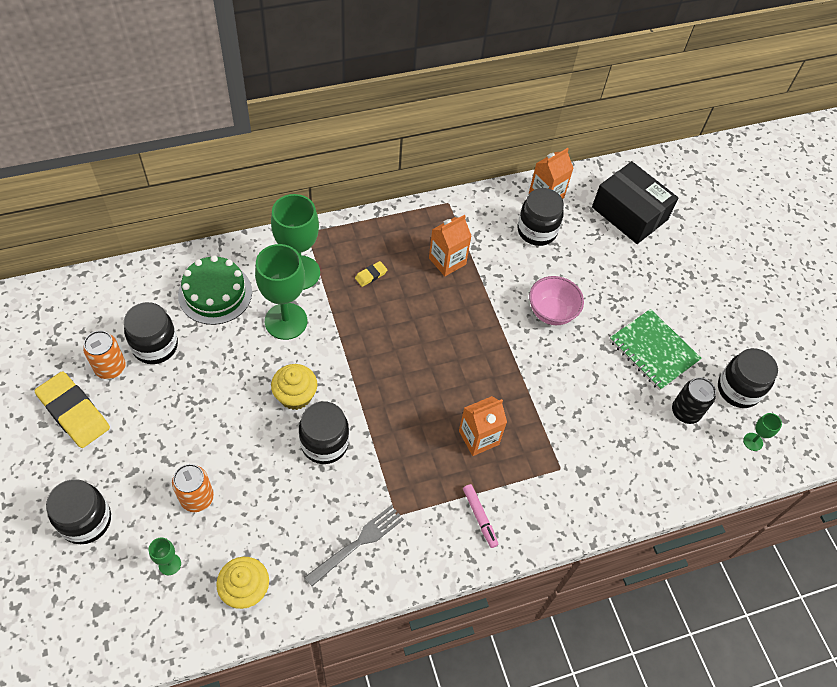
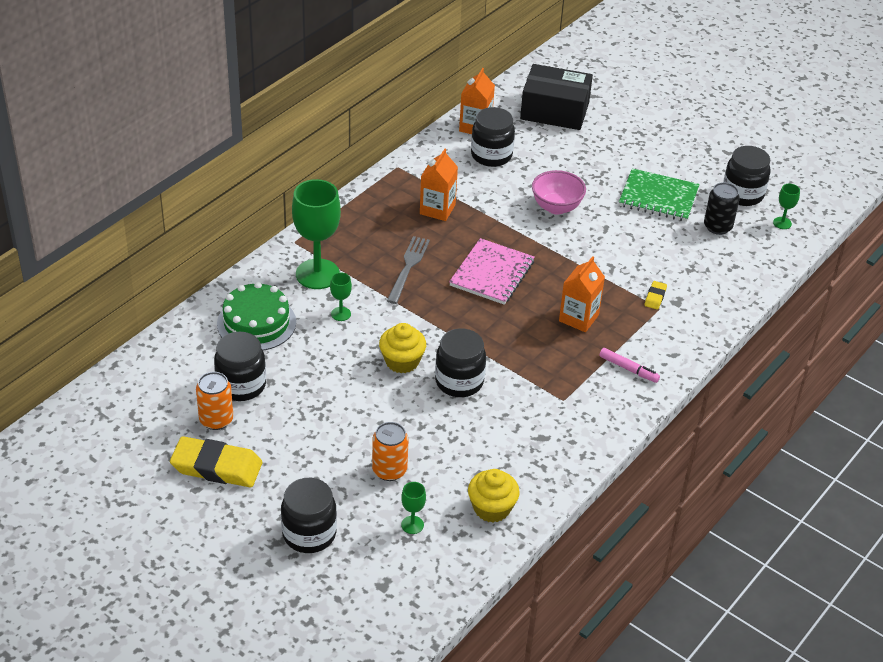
camera: 30 degrees left, 15 degrees down
(286, 321) = (341, 314): green goblet -> green goblet, size x0.44
(358, 543) = (551, 432): grey fork -> grey fork (408, 267)
(371, 275) = (382, 248): yellow eraser -> yellow eraser (655, 297)
(441, 350) = (492, 273): none -> pink notebook

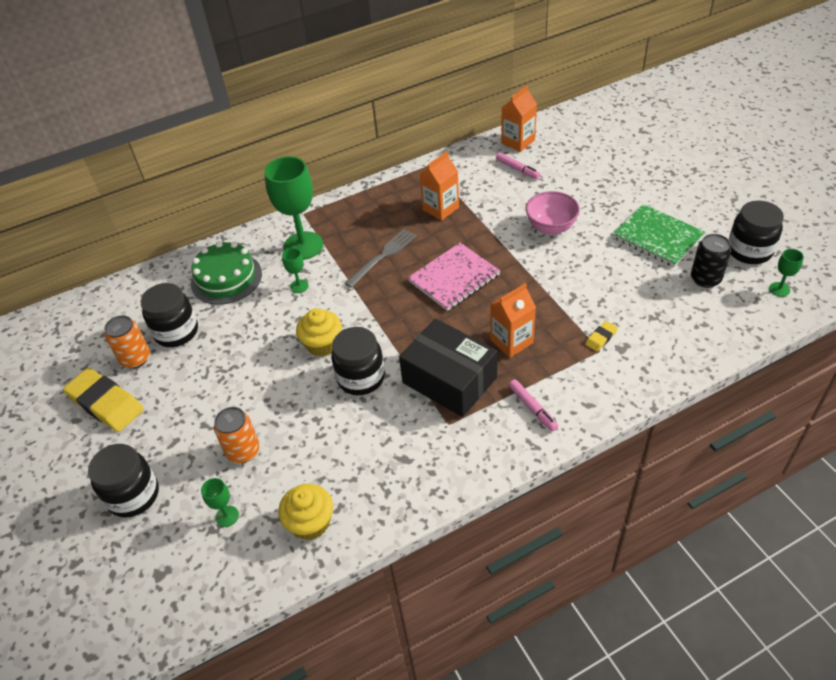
camera: 30 degrees right, 5 degrees up
(491, 155) = (517, 169): black jar -> pink marker
(554, 111) = (599, 139): black box -> black box (449, 380)

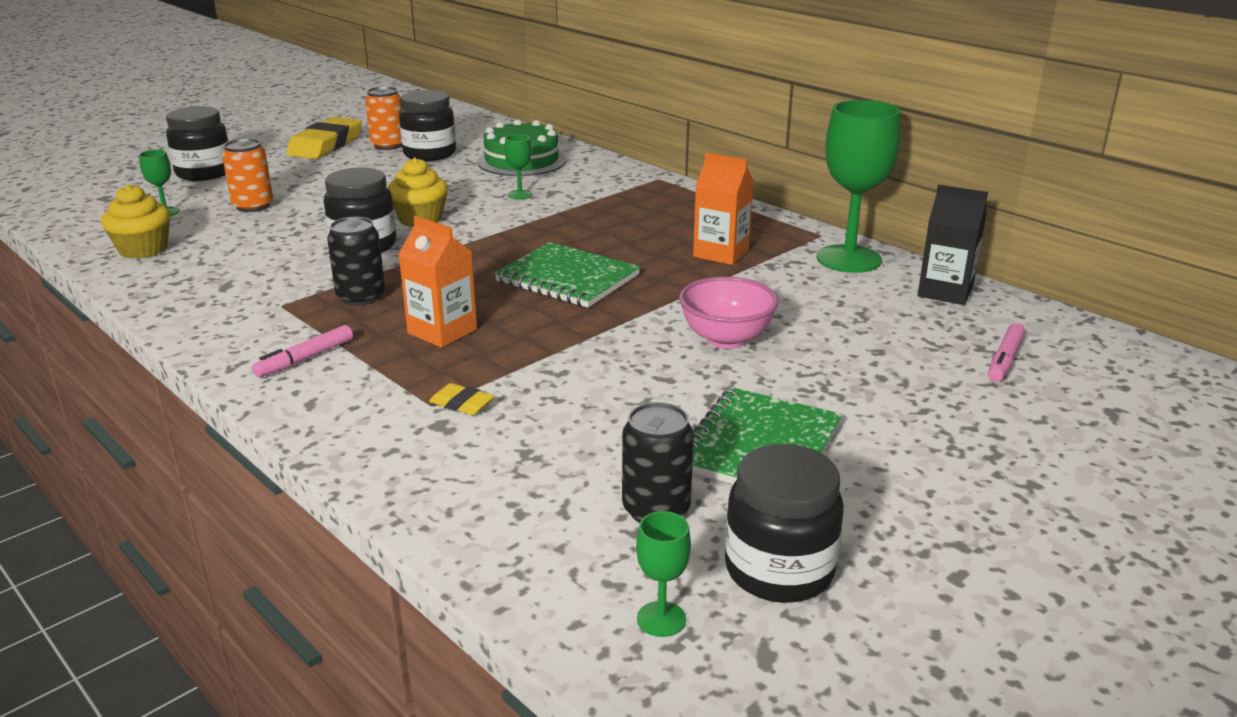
camera: 70 degrees right, 20 degrees down
(303, 246) = (595, 187): green goblet -> green goblet (848, 259)
(383, 256) = (596, 230): grey fork -> none
(449, 380) = (361, 297): black box -> black can
(454, 278) = (567, 278): pink notebook -> green notebook
(517, 169) = (866, 298): pink marker -> pink marker (1005, 360)
(518, 142) = (945, 292): orange carton -> black carton

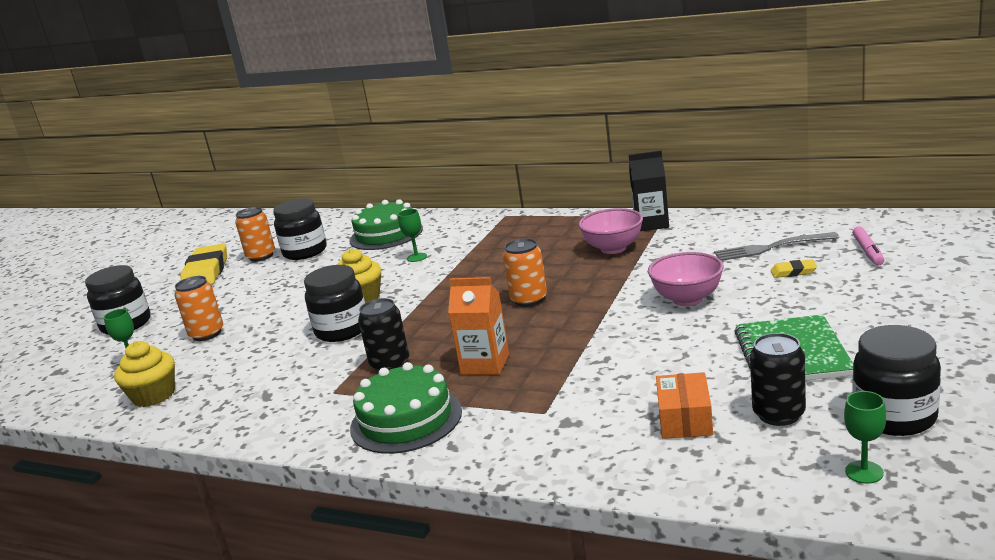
camera: 20 degrees left, 5 degrees down
(305, 359) = (406, 419): pink marker -> green cake
(462, 404) = (564, 403): yellow eraser -> yellow eraser (793, 272)
(553, 472) = (685, 419): none -> orange box
(567, 278) = (529, 299): green notebook -> orange can
(721, 253) = (613, 248): orange carton -> pink bowl
(848, 259) = (700, 225): green goblet -> none
(893, 314) = (770, 248): none -> grey fork
(945, 292) = (784, 224): black carton -> black carton (651, 224)

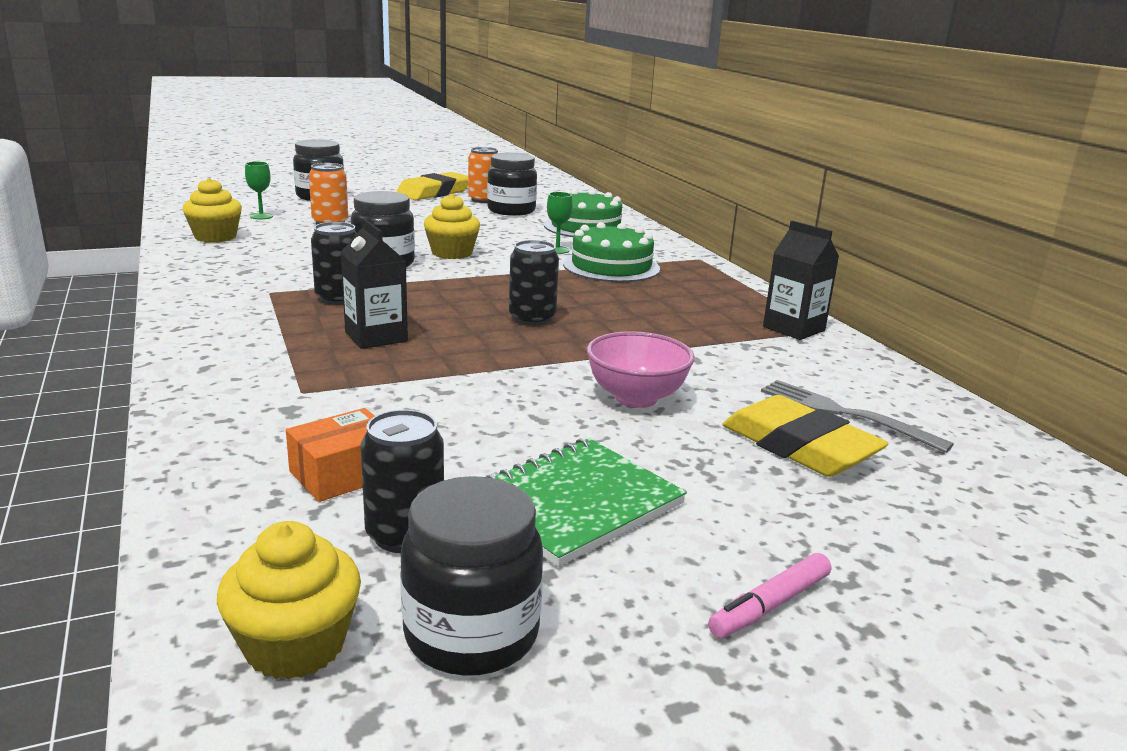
camera: 40 degrees right, 0 degrees up
(406, 419) = (241, 334): green cake -> green cake (611, 266)
(485, 364) = (376, 337): orange carton -> black carton
(529, 299) = (532, 318): orange can -> black can
(613, 248) = (703, 326): pink bowl -> none
(793, 272) = (799, 446): yellow eraser -> yellow eraser, size x2.24
(864, 472) = (295, 645): green goblet -> yellow cupcake
(868, 251) = (944, 486): pink marker -> pink marker (770, 605)

